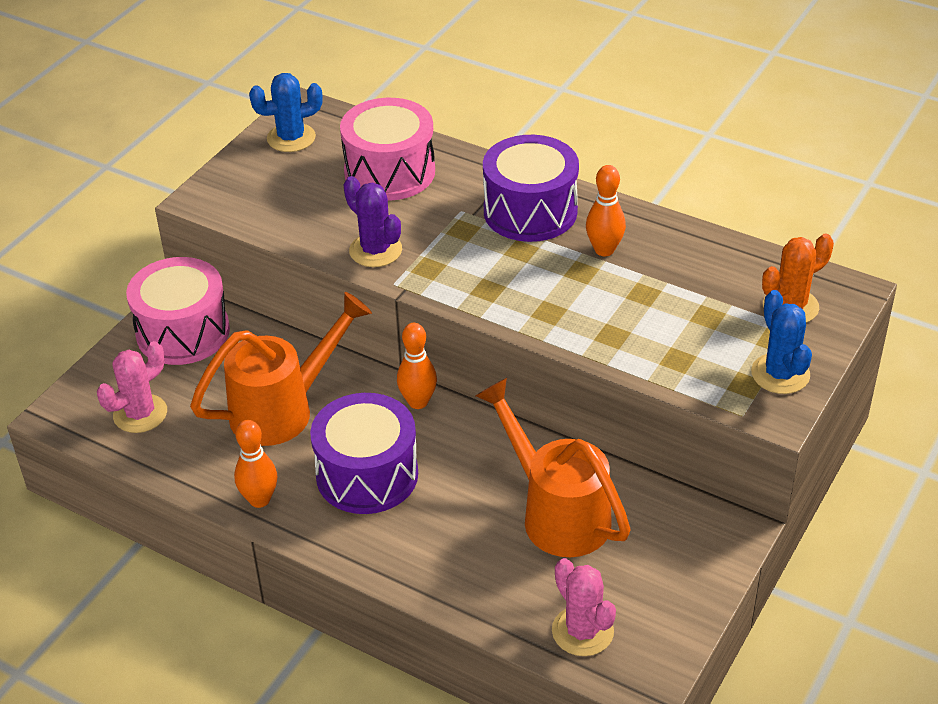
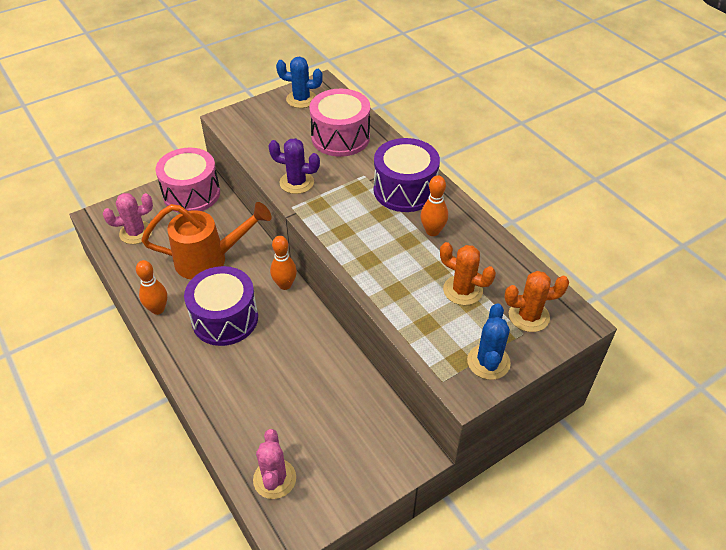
camera: 25 degrees right, 5 degrees up
(375, 250) = (296, 182): purple cactus -> purple cactus turned 60 degrees counterclockwise
(556, 512) = (314, 390): orange watering can -> none
(692, 306) = (462, 290): none -> orange cactus

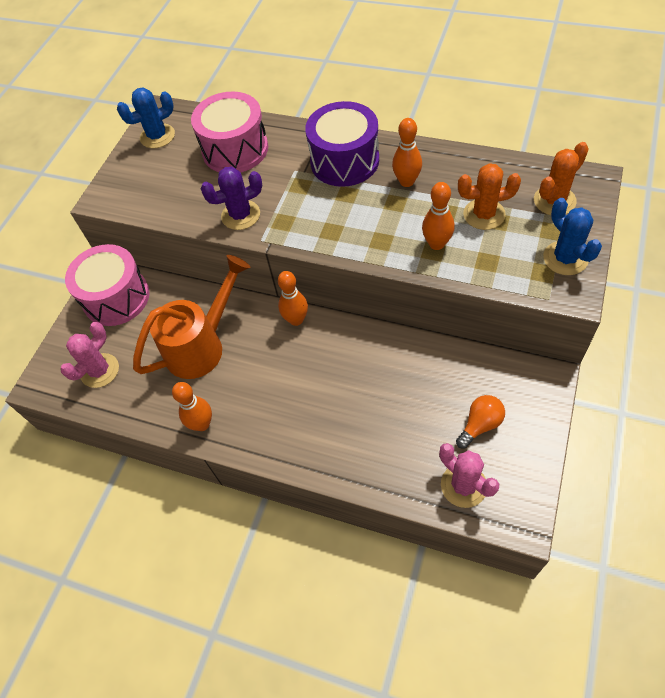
camera: 30 degrees left, 10 degrees up
(225, 319) = (274, 387): purple drum -> none
(331, 448) = (480, 425): none -> orange light bulb
(405, 287) = (436, 244): none -> orange bowling pin

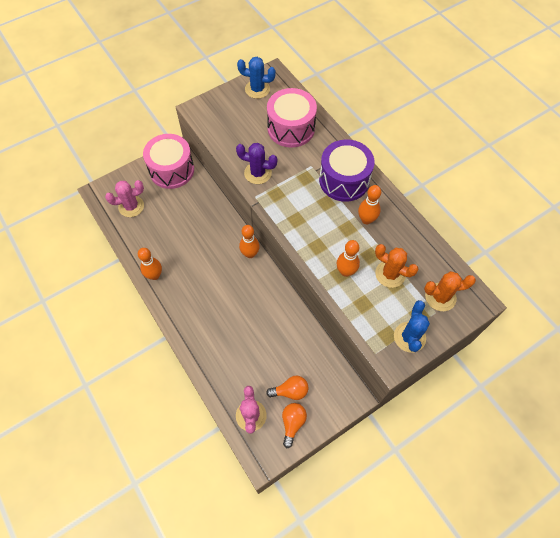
camera: 30 degrees right, 5 degrees up
(202, 345) = (191, 231): orange watering can -> none
(516, 456) = (292, 423): none -> orange light bulb

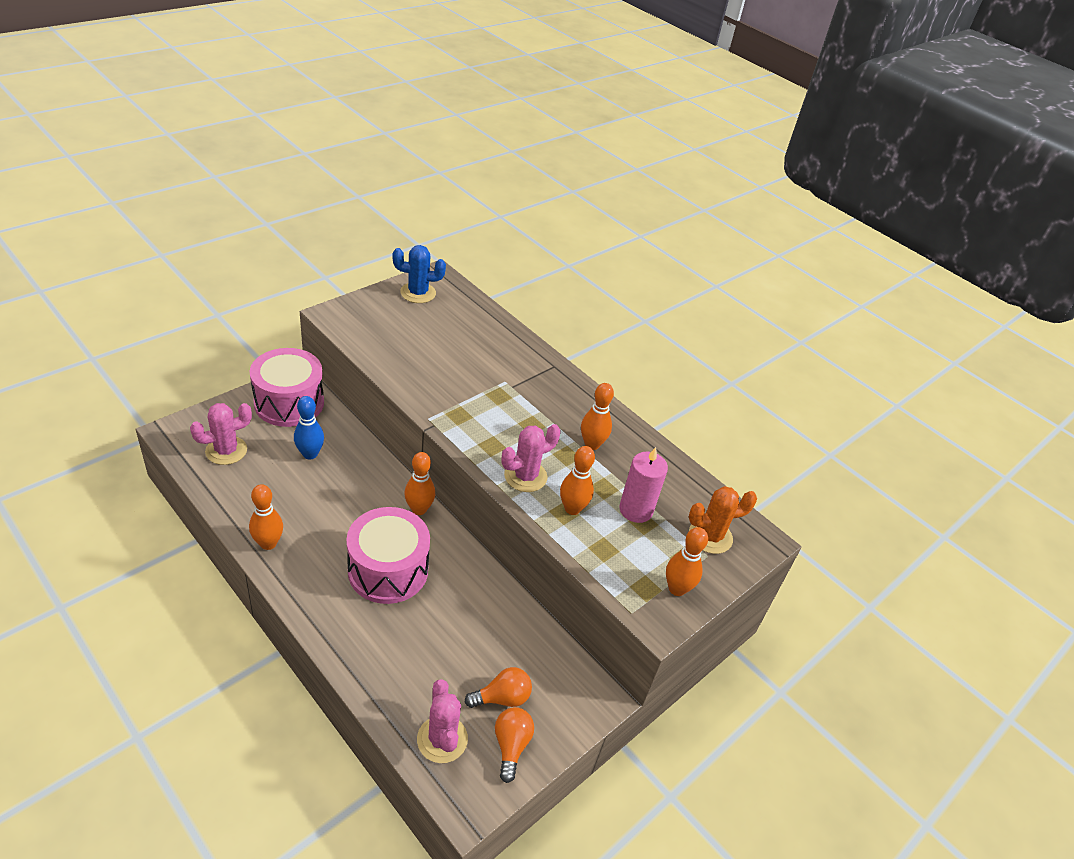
camera: 15 degrees left, 20 degrees down
(183, 210) = (310, 454): none -> blue bowling pin
(258, 173) = (429, 390): purple cactus -> none
(291, 128) = (471, 338): pink drum -> pink drum (388, 570)
(316, 245) = (525, 476): none -> pink cactus
(344, 180) = (553, 398): purple drum -> none
(390, 274) = (636, 510): orange cactus -> pink candle
(409, 337) = (677, 589): blue cactus -> orange bowling pin

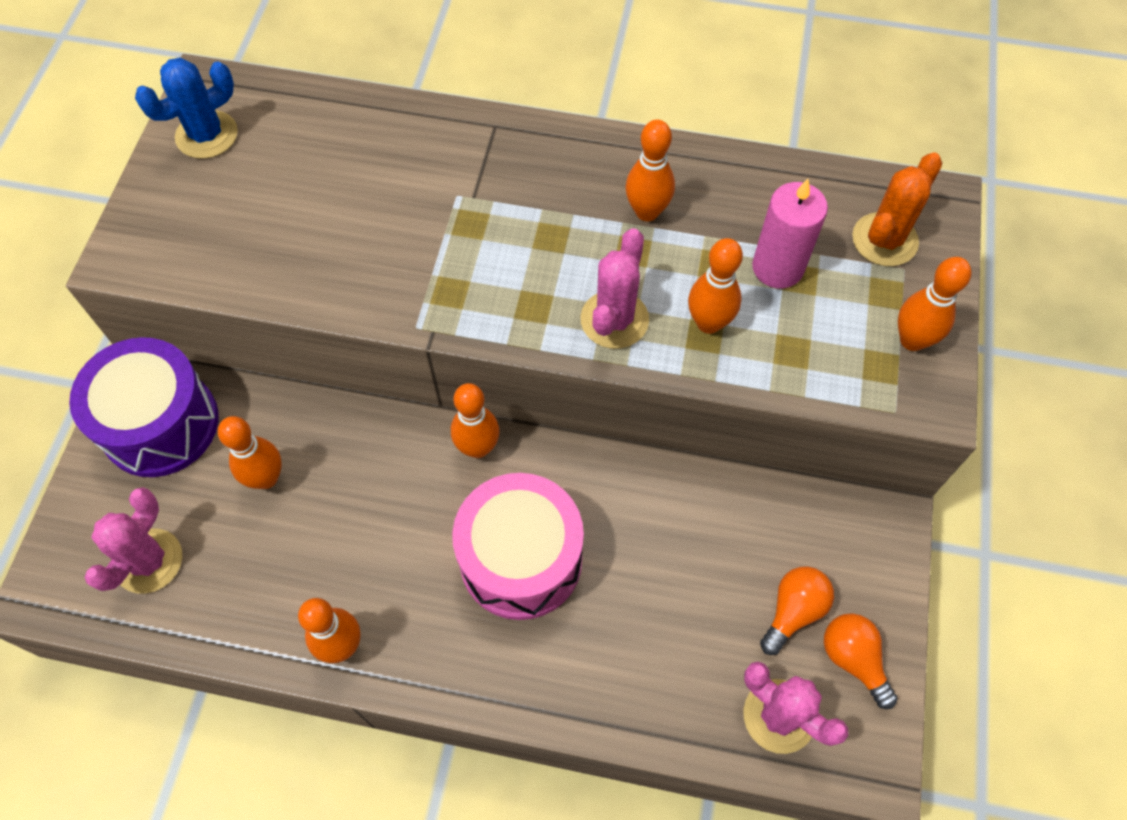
camera: 30 degrees left, 20 degrees up
(289, 403) = (160, 424): pink drum -> purple drum
(310, 454) = (266, 478): blue bowling pin -> orange bowling pin

